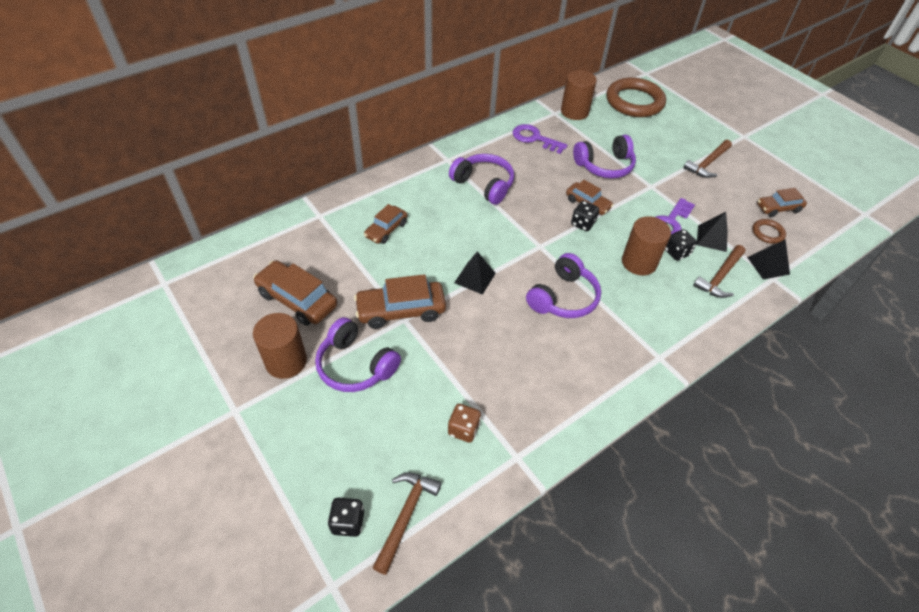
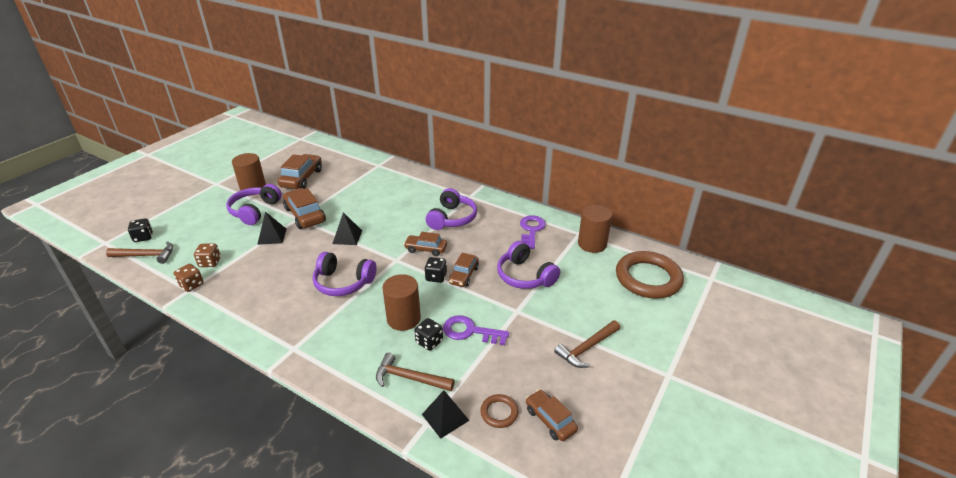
camera: 70 degrees right, 15 degrees down
(386, 230) = (378, 191): brown car -> brown car (426, 249)
(507, 453) = (191, 285): none -> brown dice
(707, 163) = (587, 348): brown hammer -> brown hammer turned 60 degrees counterclockwise
(712, 238) = (464, 366): black pyramid -> black pyramid (272, 236)

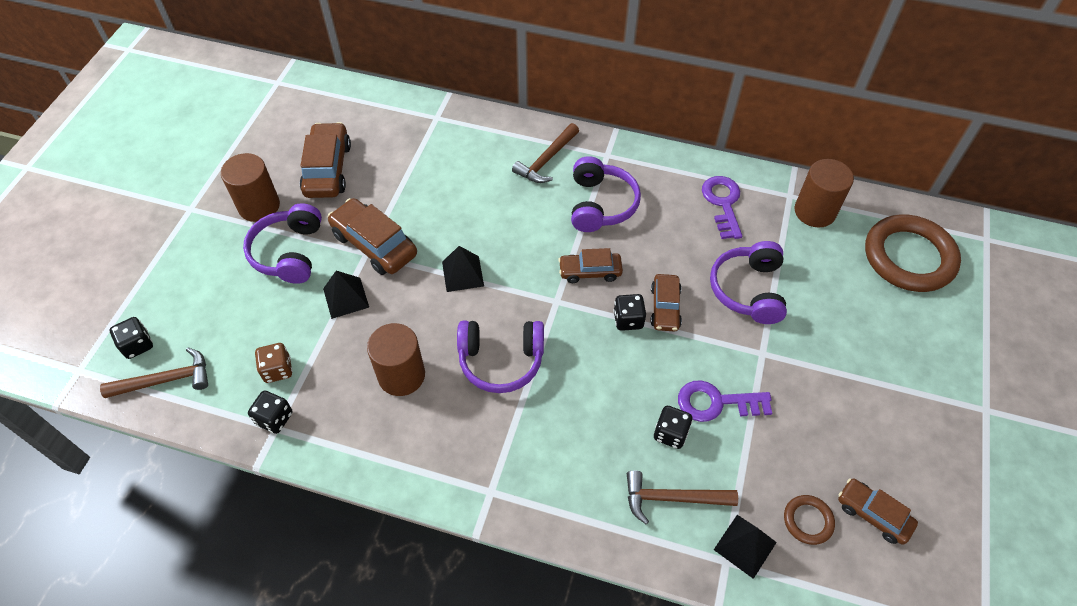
camera: 15 degrees left, 20 degrees up
(191, 285) = (274, 418): brown dice -> black dice
(403, 318) = (617, 403): brown cylinder -> brown cylinder (401, 375)
(525, 276) = (748, 290): purple headphones -> purple headphones turned 60 degrees clockwise
(587, 348) = (875, 393): brown hammer -> brown hammer (546, 160)

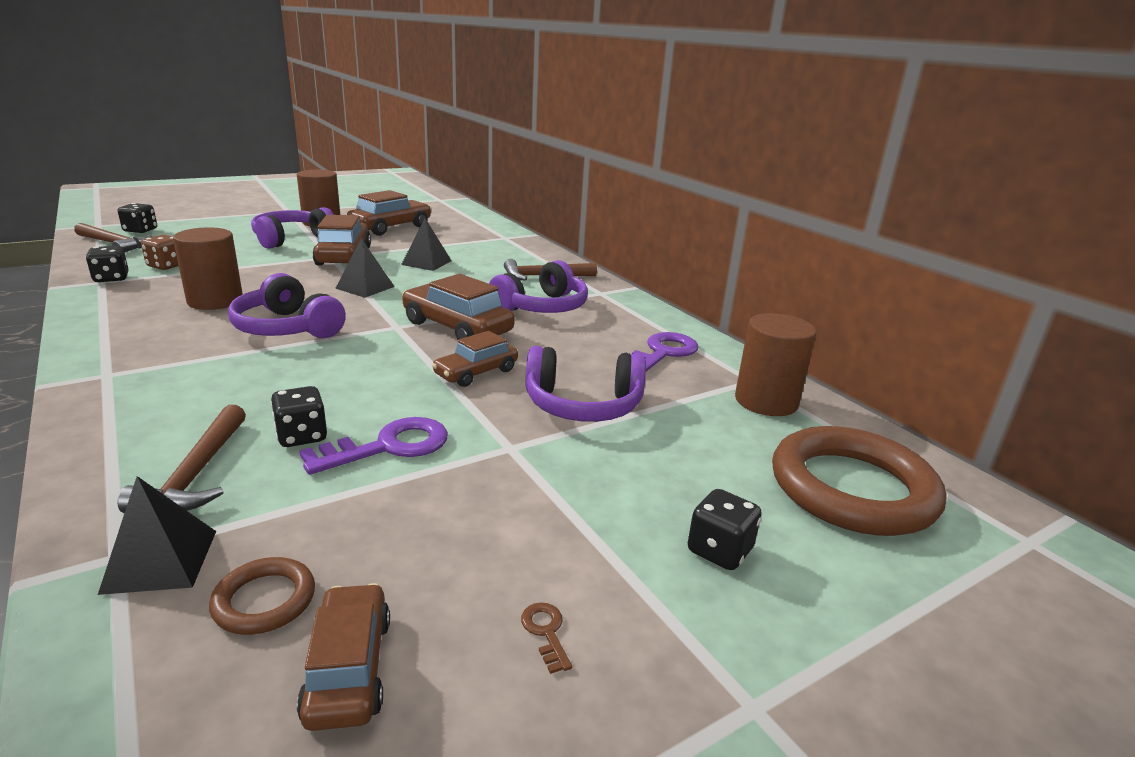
camera: 40 degrees right, 30 degrees down
(346, 298) = (274, 263): black pyramid -> black pyramid (426, 262)
(590, 272) = (457, 328): brown car -> brown car, size x1.60
(628, 320) = (428, 361): black dice -> black dice (719, 551)
(672, 498) = (197, 473): brown hammer -> brown hammer turned 135 degrees counterclockwise
(716, 402) = (389, 446): purple key -> purple key turned 105 degrees clockwise
(748, 290) = (583, 405): purple headphones -> purple headphones turned 135 degrees counterclockwise
(904, 440) = (546, 632): none -> brown key

